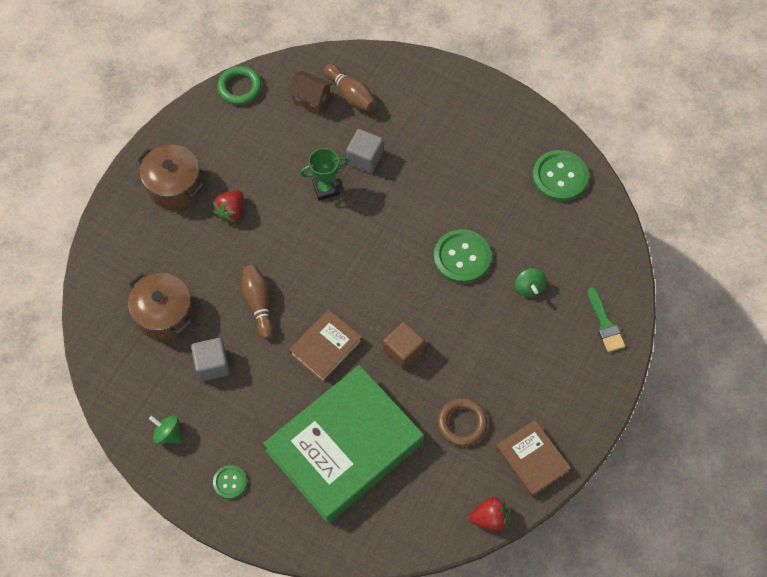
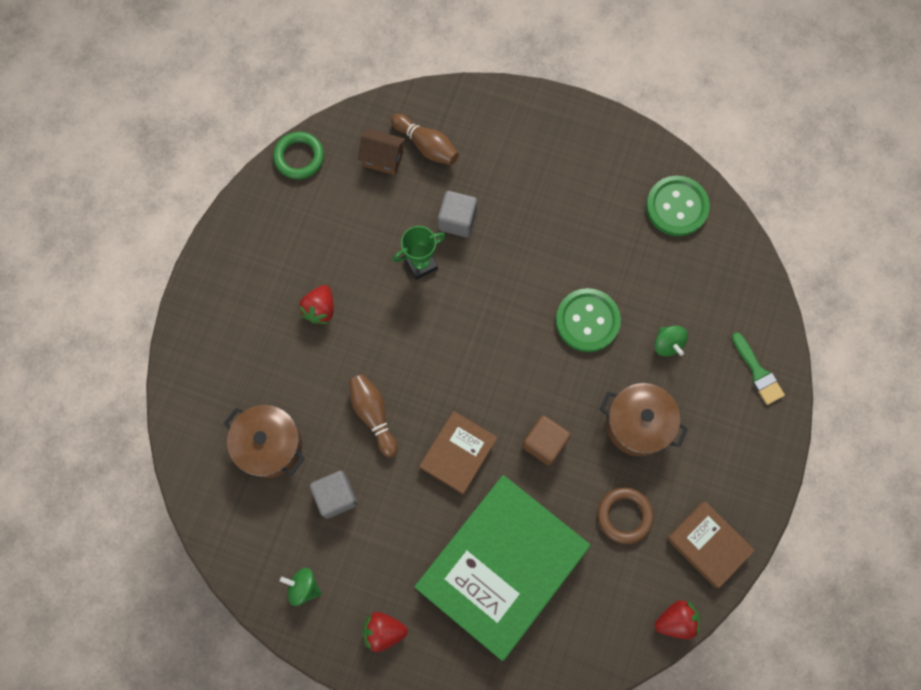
camera: 10 degrees left, 10 degrees up
(174, 186) = (249, 289): brown pot -> brown pot (637, 424)
(230, 482) = (383, 631): green button -> red strawberry

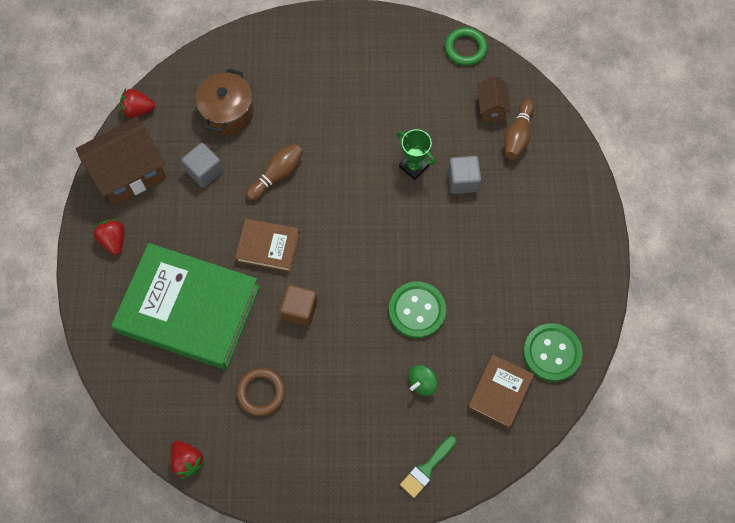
camera: 70 degrees right, 5 degrees down
(303, 587) = (130, 173): green spinning top -> brown house
(320, 309) = (347, 108): red strawberry -> red strawberry (138, 110)
(637, 424) = (342, 379): brown pot -> none
(708, 544) = (259, 469): brown book -> brown book (499, 392)

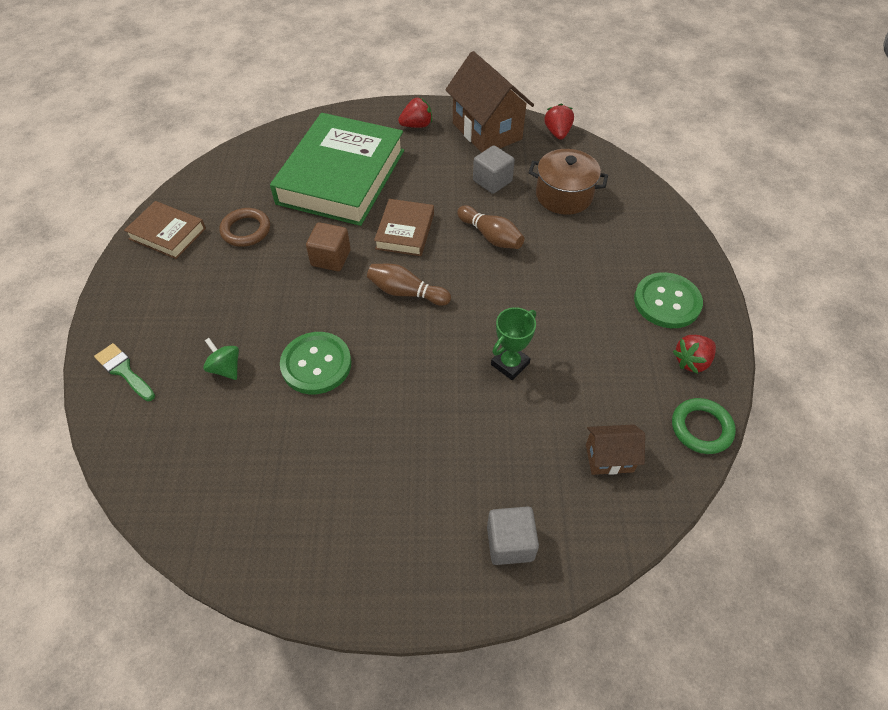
camera: 90 degrees right, 15 degrees down
(187, 461) = (191, 182): red strawberry -> red strawberry (691, 361)
(462, 180) = (492, 418): grey cube -> grey cube (510, 543)
(499, 392) = (195, 451): brown book -> brown book (167, 234)
(517, 135) = (568, 491): brown bowling pin -> brown bowling pin (406, 292)
(552, 353) = (235, 519): green button -> green button (667, 302)

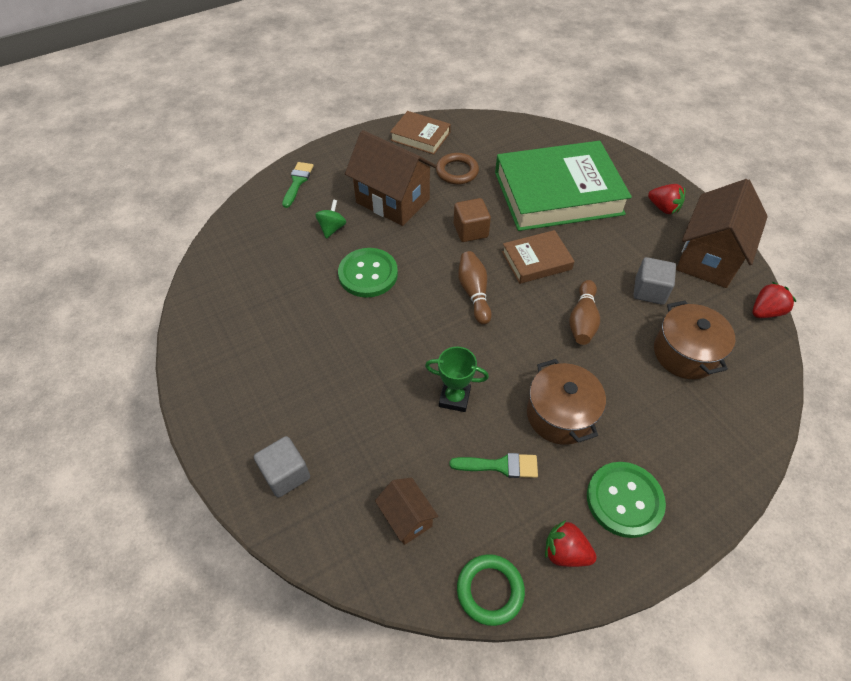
camera: 60 degrees right, 0 degrees up
(167, 234) = (420, 136): brown book -> brown book turned 60 degrees counterclockwise
(236, 299) = (392, 201): none -> brown house
(571, 300) = (560, 415): none -> brown pot
(595, 365) = (500, 466): none -> green brush

